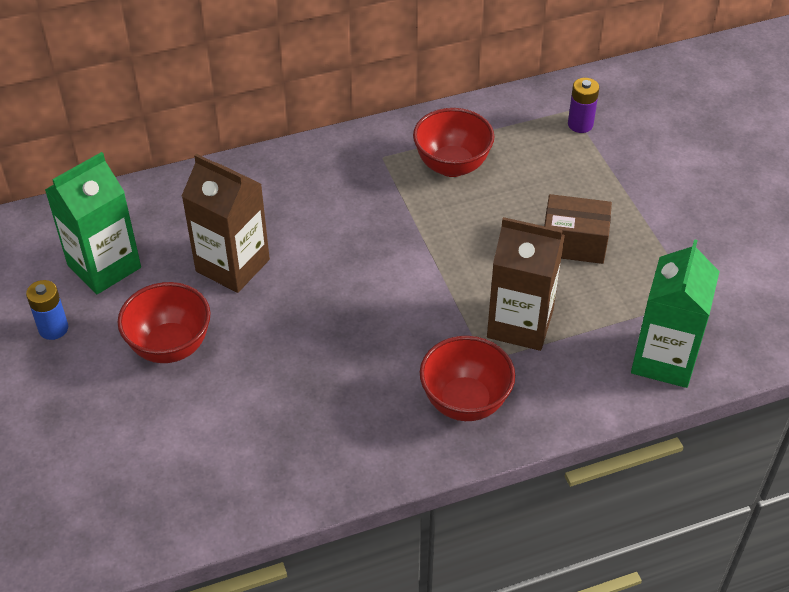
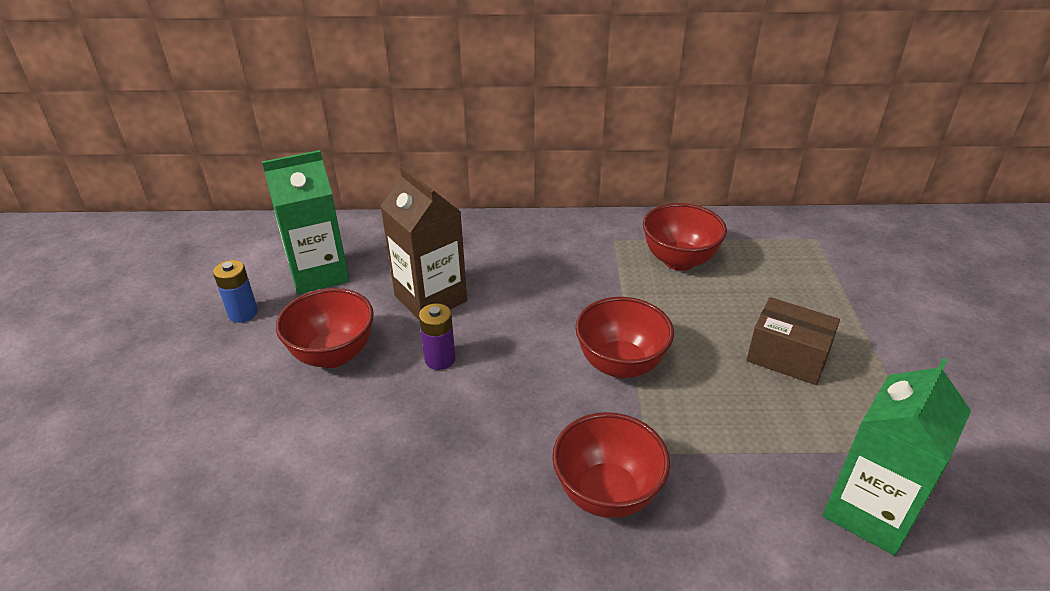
camera: 20 degrees right, 10 degrees down
(436, 287) = (620, 364): none -> red bowl
(520, 324) = (701, 424): brown carton -> none
(580, 124) = (823, 252): purple battery -> purple battery (440, 359)

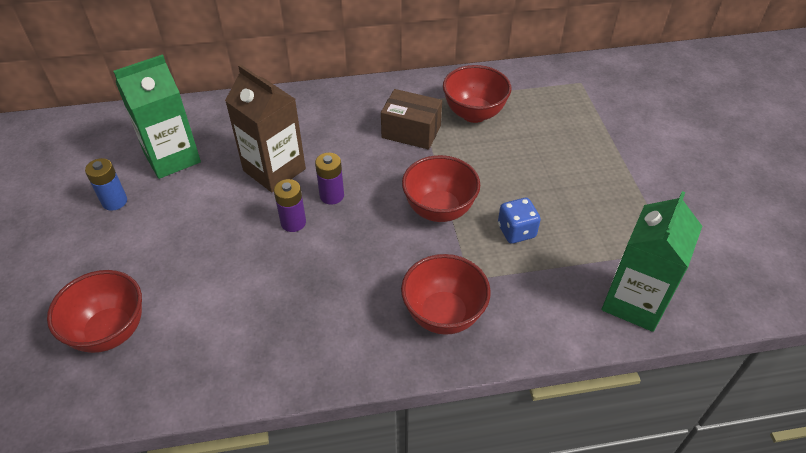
camera: 10 degrees left, 10 degrees up
(333, 354) = (203, 229): red bowl -> red bowl (110, 331)
(492, 334) = (332, 195): none -> purple battery
(716, 401) = (516, 231): none -> blue dice
(787, 357) = (566, 188): brown box -> brown box (411, 131)

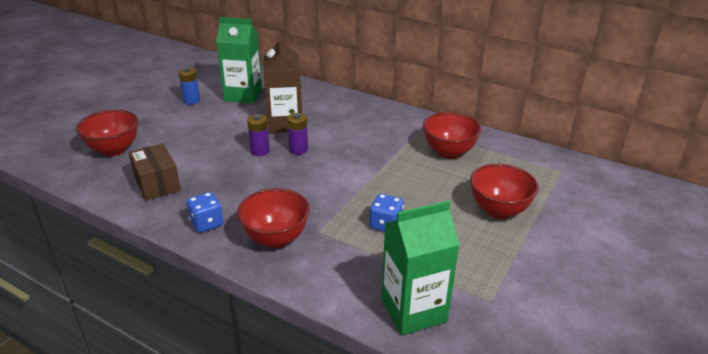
camera: 40 degrees right, 15 degrees down
(356, 347) = (207, 223): none -> blue dice
(411, 131) = (391, 142): brown box -> brown box (157, 184)
(439, 210) = (351, 188): red bowl -> red bowl (498, 210)

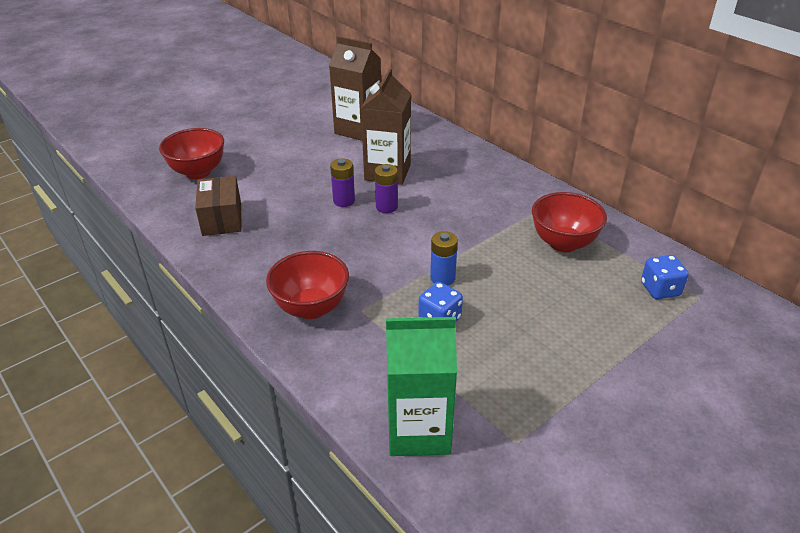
camera: 20 degrees right, 5 degrees up
(191, 101) = (300, 128): blue battery -> blue battery (442, 278)
(207, 223) = (249, 275): blue dice -> blue dice (660, 289)
(243, 95) = (358, 130): green carton -> brown carton
(498, 210) = (587, 332): red bowl -> none

